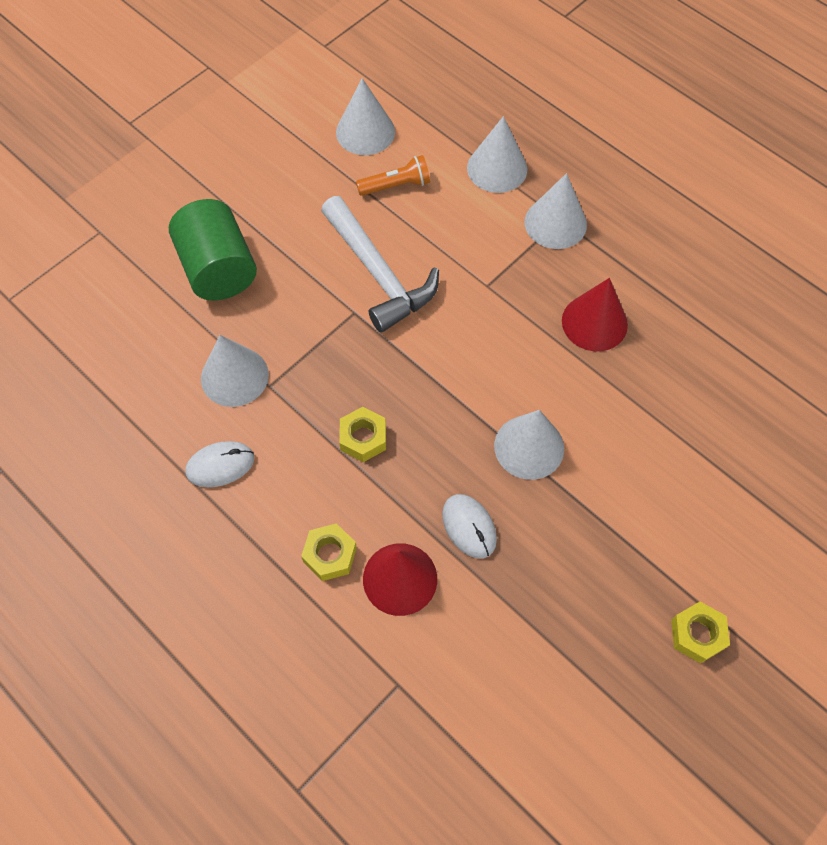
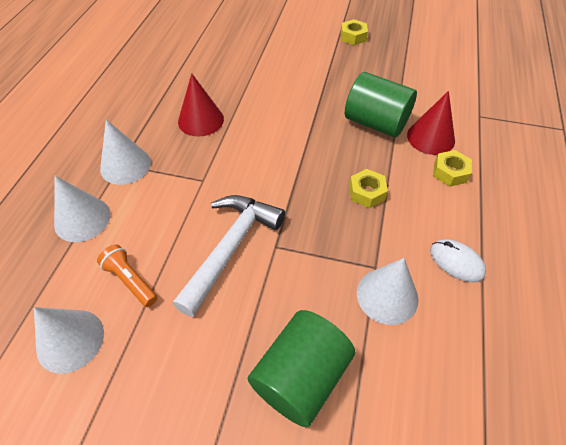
camera: 120 degrees left, 10 degrees down
(469, 527) = (376, 123): white mouse -> green cylinder
(529, 447) = (307, 118): white cone -> none

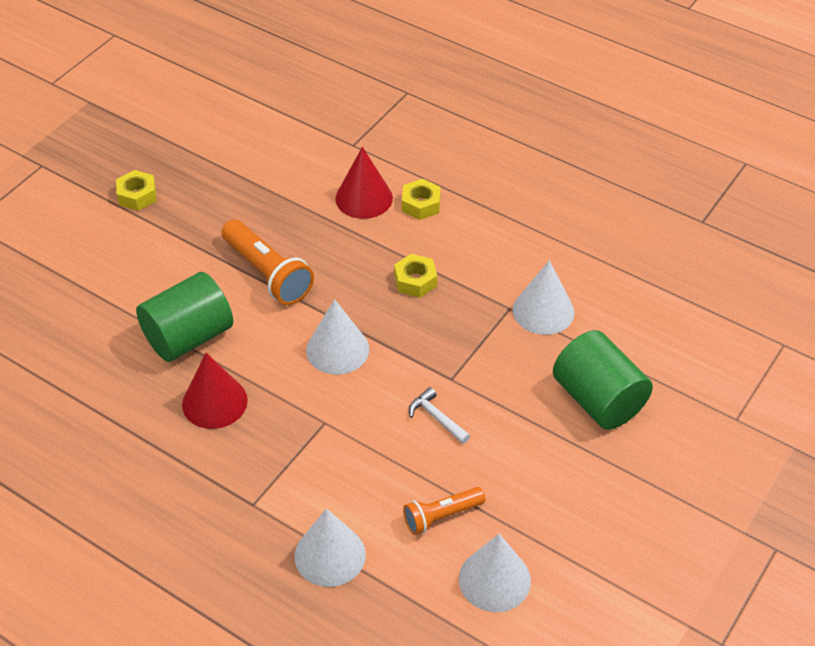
camera: 70 degrees left, 5 degrees down
(125, 165) = (258, 498): white cone -> white cone (337, 349)
(230, 248) = (437, 418): white hammer -> white hammer, size x0.45
(324, 110) = (267, 273): none -> orange flashlight
(376, 123) = (315, 234): green cylinder -> green cylinder (188, 337)
(456, 262) = (528, 247): white mouse -> none

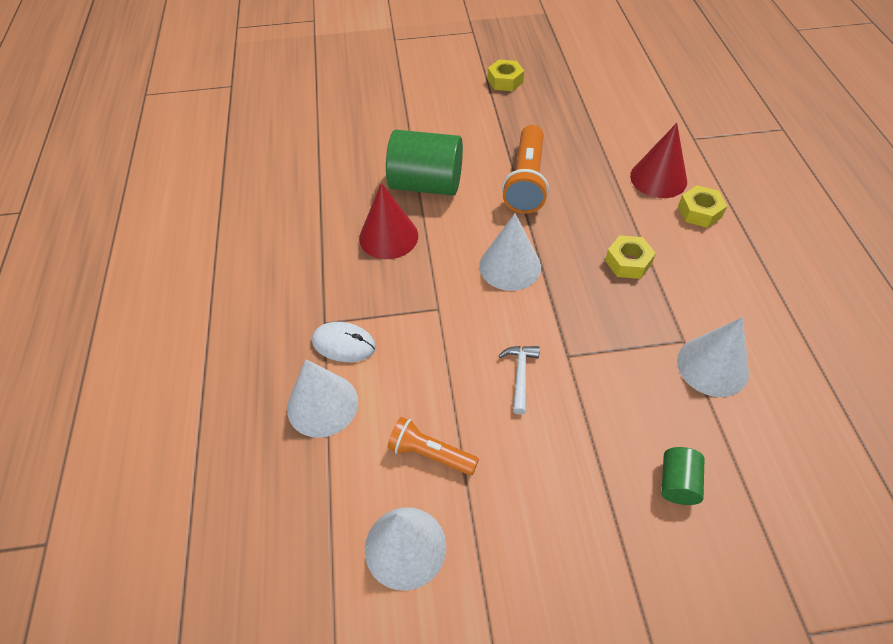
camera: 50 degrees right, 5 degrees up
(289, 505) = (344, 344): none -> white mouse
(598, 400) = (677, 483): green cylinder -> green cylinder, size x0.48

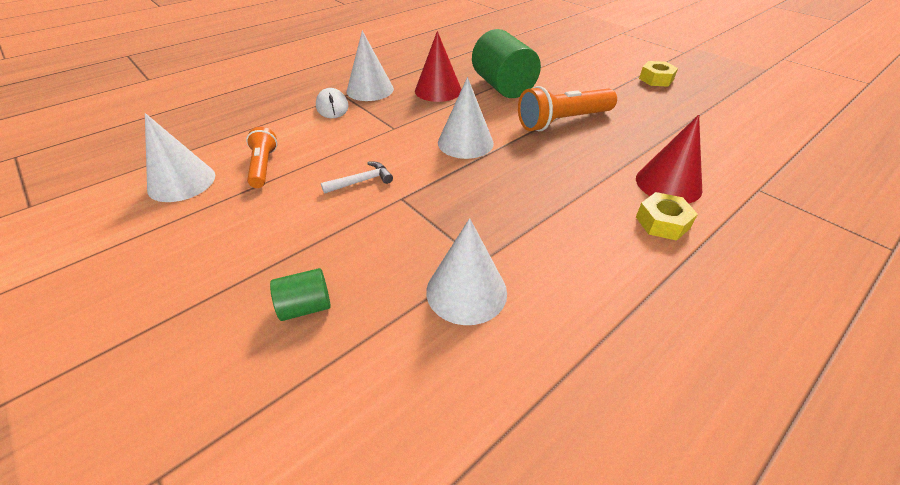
camera: 55 degrees right, 10 degrees down
(322, 404) = (279, 116): white cone -> white cone (370, 90)
(628, 262) = (539, 198): yellow nut -> none

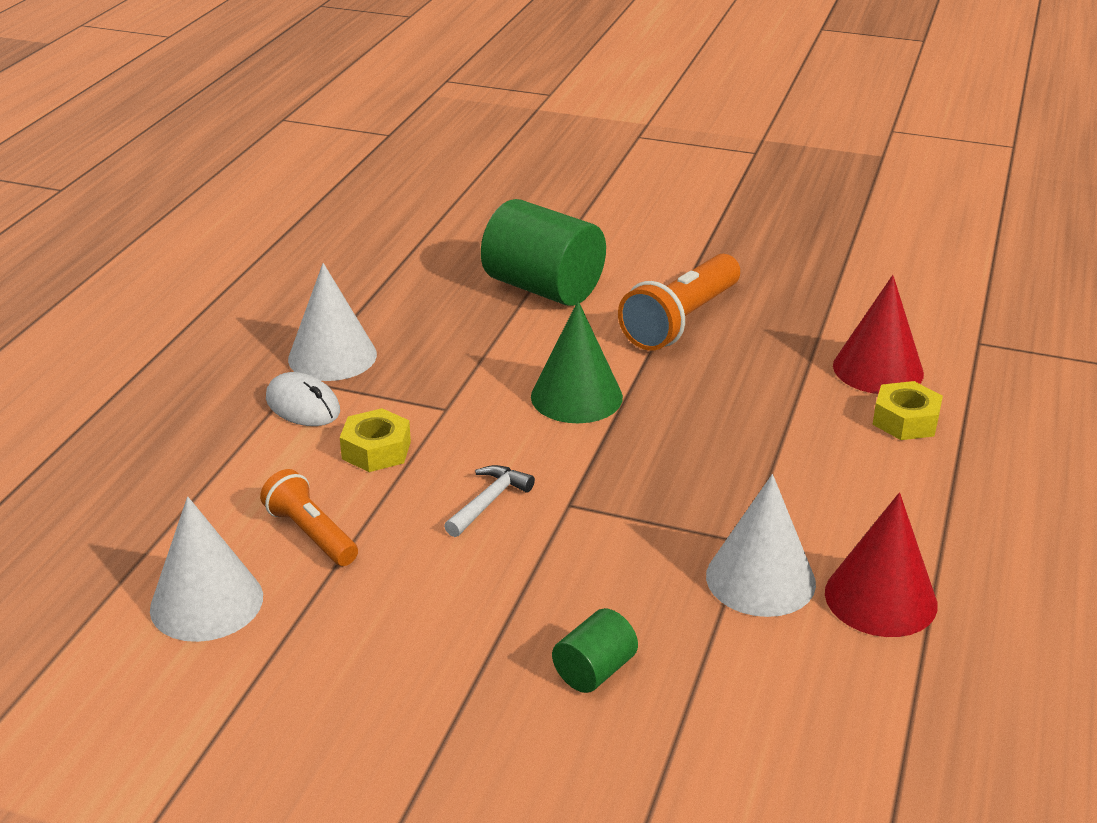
camera: 30 degrees left, 10 degrees down
(438, 90) = (448, 324): red cone -> red cone (880, 598)
(465, 142) = (576, 396): white cone -> green cone
(656, 79) = (751, 213): yellow nut -> yellow nut (376, 450)

